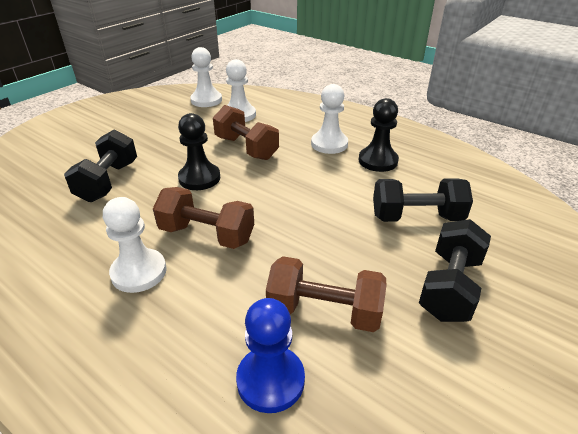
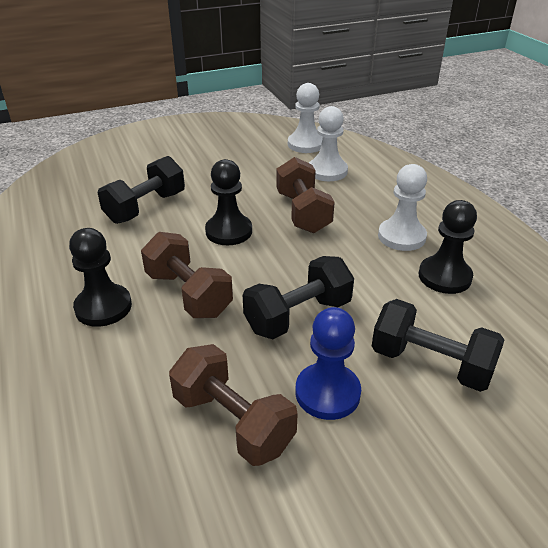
camera: 30 degrees right, 0 degrees up
(139, 272) = (103, 307): white pawn -> black pawn
(270, 380) = (129, 462): blue pawn -> blue pawn (327, 393)
(449, 287) = (395, 462): black dumbbell -> black dumbbell (298, 316)

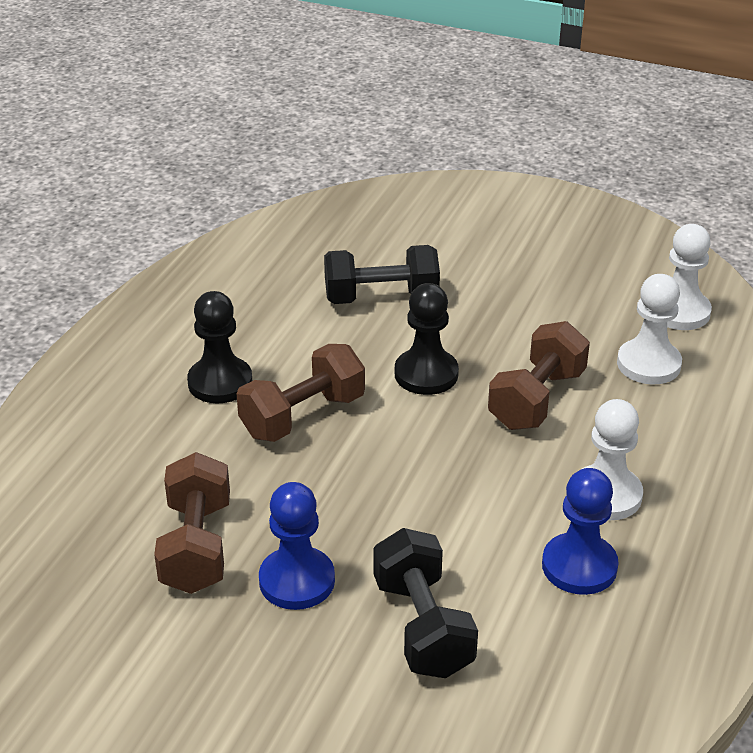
camera: 45 degrees right, 0 degrees up
(188, 294) = (302, 416): brown dumbbell -> brown dumbbell turned 45 degrees clockwise
(298, 316) = (369, 501): black dumbbell -> none
(444, 276) = (579, 566): black pawn -> blue pawn

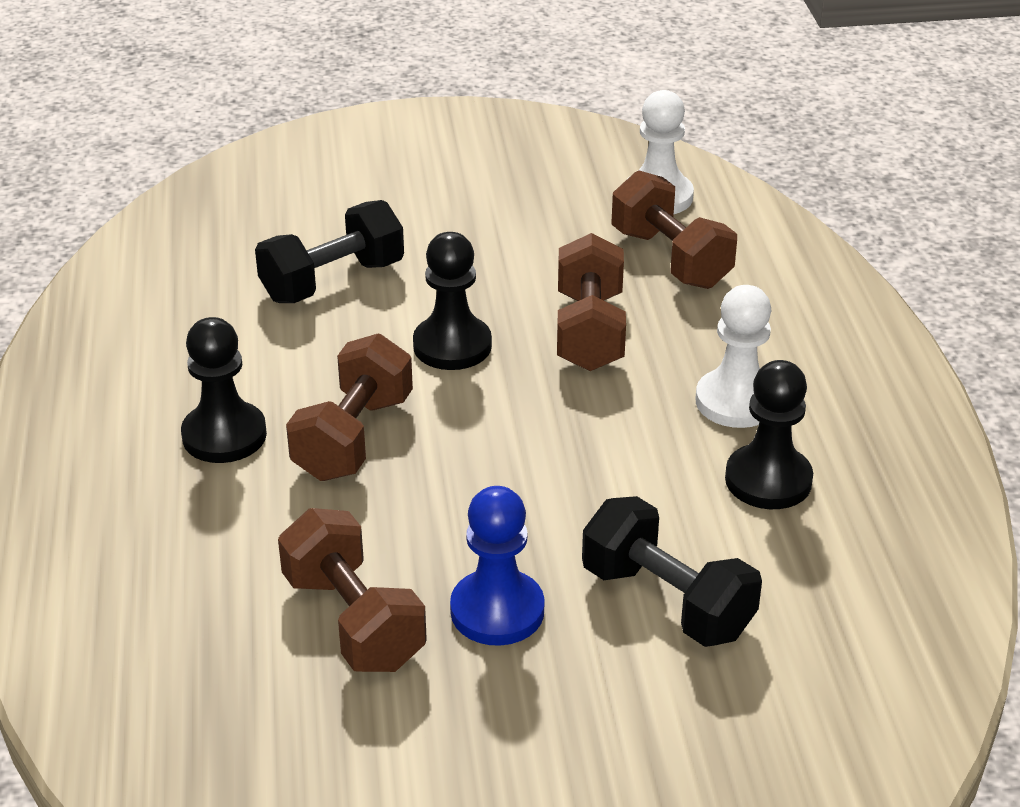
camera: 30 degrees left, 0 degrees up
(579, 566) = (768, 480): blue pawn -> black pawn
(648, 364) = (671, 258): white pawn -> brown dumbbell

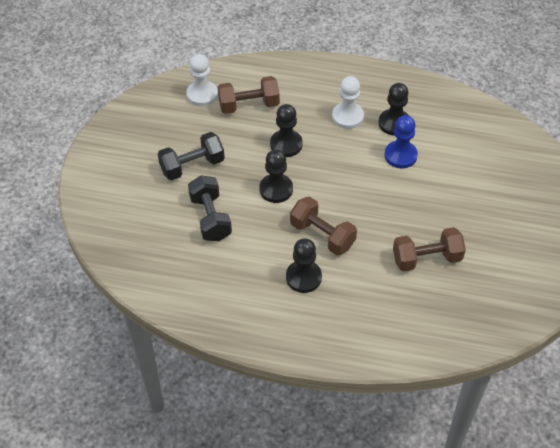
camera: 70 degrees left, 15 degrees up
(497, 611) = (435, 217): blue pawn -> blue pawn (400, 155)
(590, 331) = (286, 144): brown dumbbell -> black pawn
(667, 601) = (445, 170): black dumbbell -> black dumbbell (192, 166)

